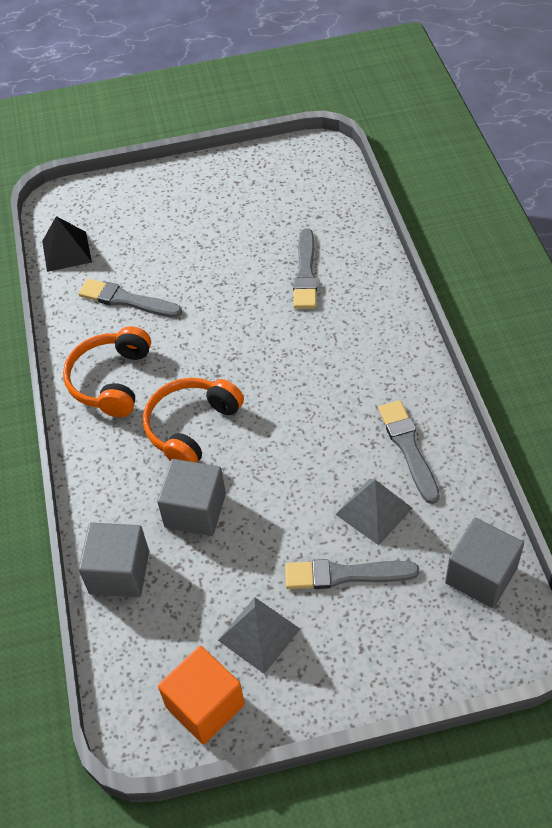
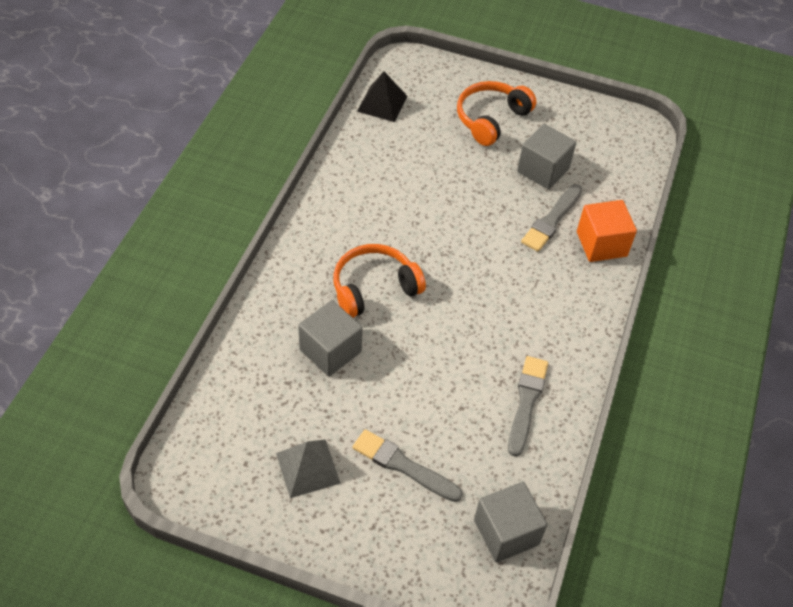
camera: 25 degrees right, 0 degrees up
(111, 380) = (342, 219): orange headphones -> orange headphones (491, 119)
(119, 572) = (244, 362): grey cube -> grey cube (543, 170)
(127, 300) = (398, 165): grey brush -> none
(205, 705) = (232, 492): orange cube -> orange cube (601, 244)
(374, 511) = (462, 433): grey pyramid -> none

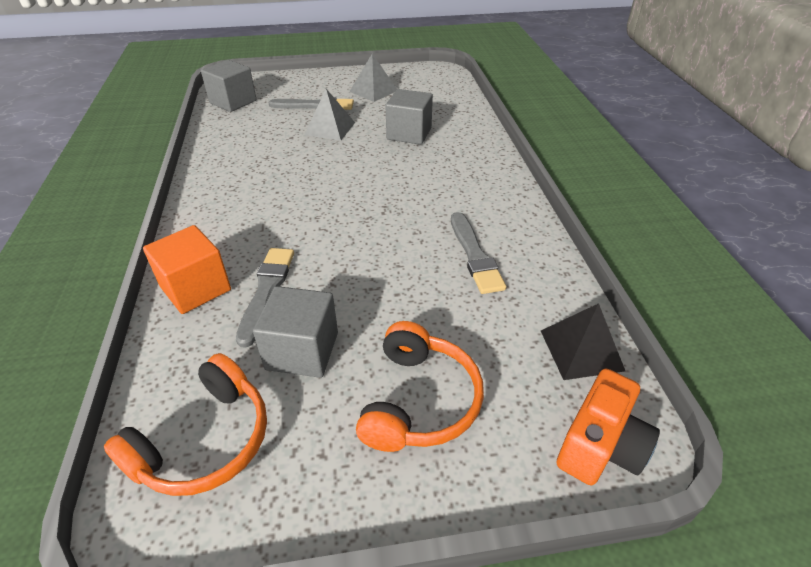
camera: 155 degrees right, 10 degrees down
(374, 288) = (410, 174): orange headphones -> orange headphones (204, 441)
(410, 403) = (330, 128): none -> grey pyramid
(418, 67) = (600, 447): none -> orange camera
(526, 402) = (241, 153): grey brush -> grey brush (475, 255)

